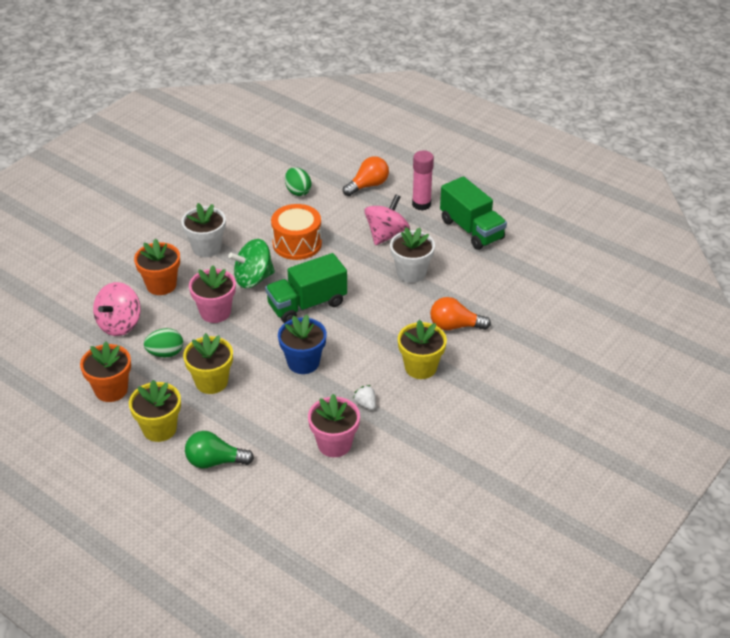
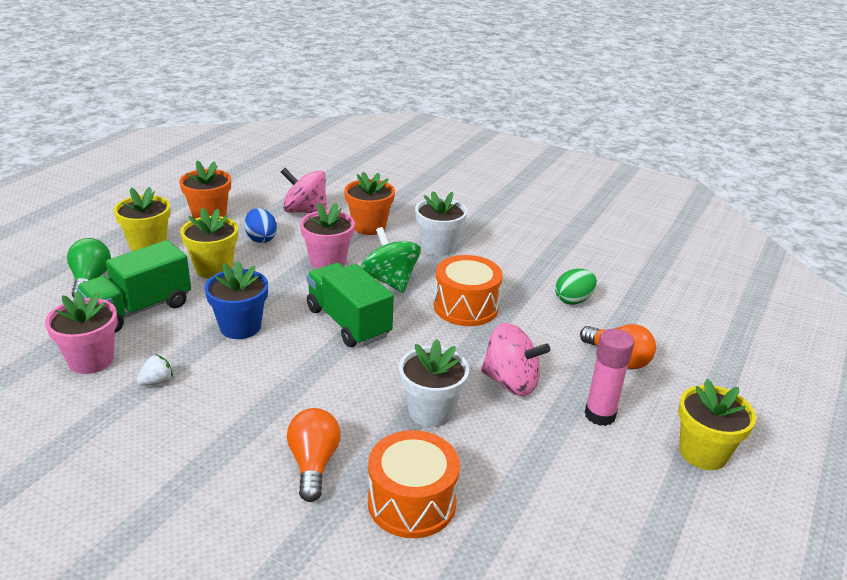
camera: 80 degrees right, 10 degrees down
(165, 353) = (261, 239): green egg -> blue egg
(420, 367) = (222, 430): yellow flower pot -> yellow flower pot (703, 453)
(471, 229) = (559, 477): green truck -> green truck (139, 309)
(488, 288) = (411, 502): none -> orange drum

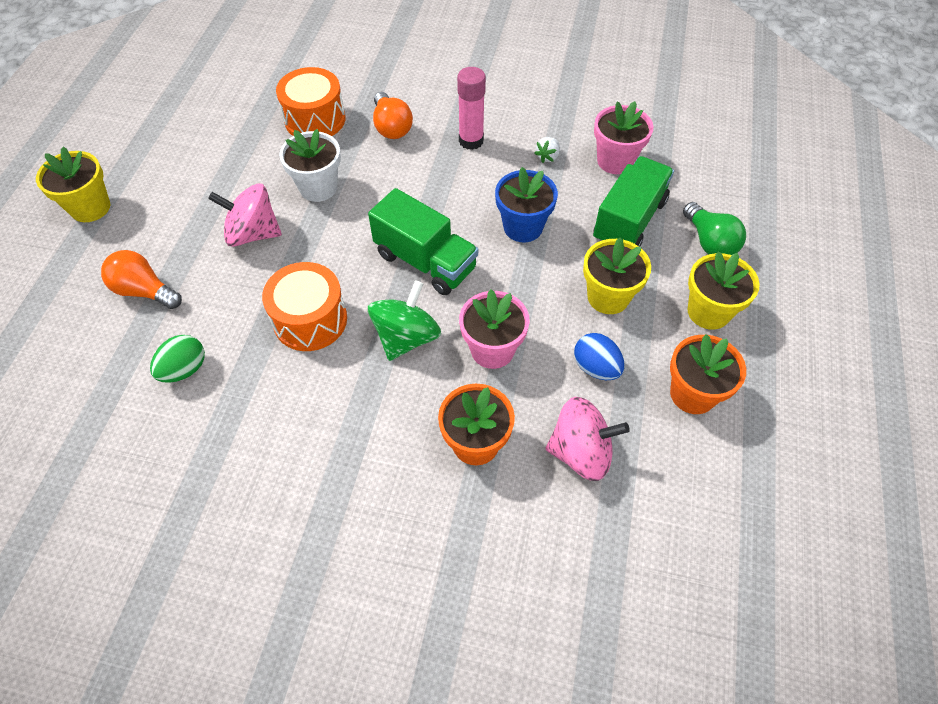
camera: 165 degrees right, 25 degrees up
(390, 281) = (406, 337): green spinning top -> green spinning top turned 105 degrees counterclockwise
(438, 247) = (367, 426): white flower pot -> none
(600, 415) = (173, 221): pink glue stick -> pink glue stick (471, 141)

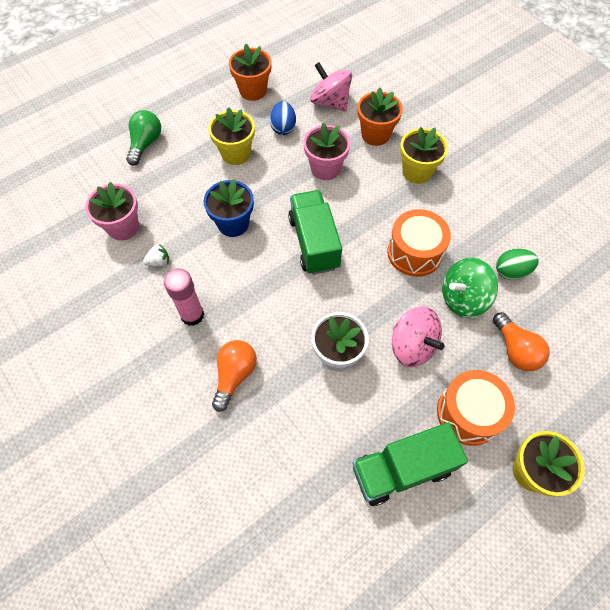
camera: 140 degrees left, 5 degrees up
(315, 119) = (287, 434): orange drum -> orange drum (468, 413)
(406, 337) = (366, 205): green spinning top -> green spinning top (463, 298)
(629, 221) = (169, 184): green truck -> green truck (402, 469)
(708, 312) = (197, 115): yellow flower pot -> yellow flower pot (417, 172)

